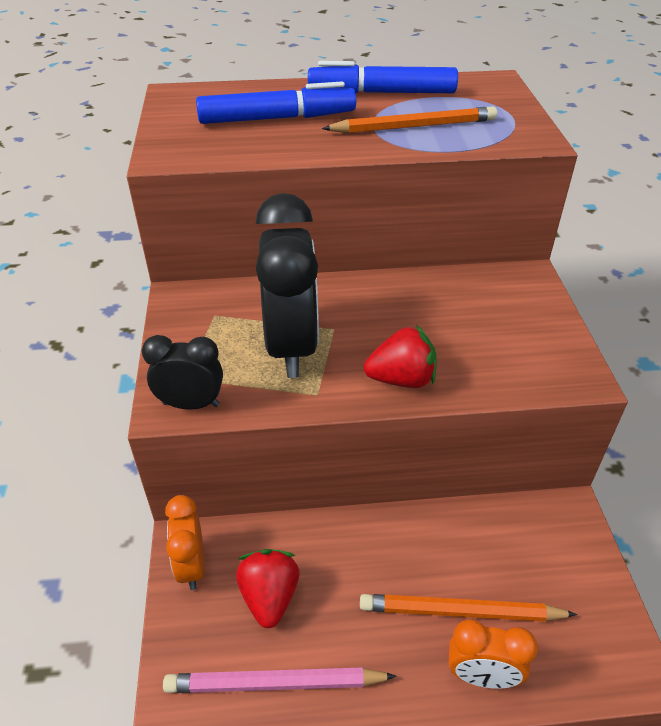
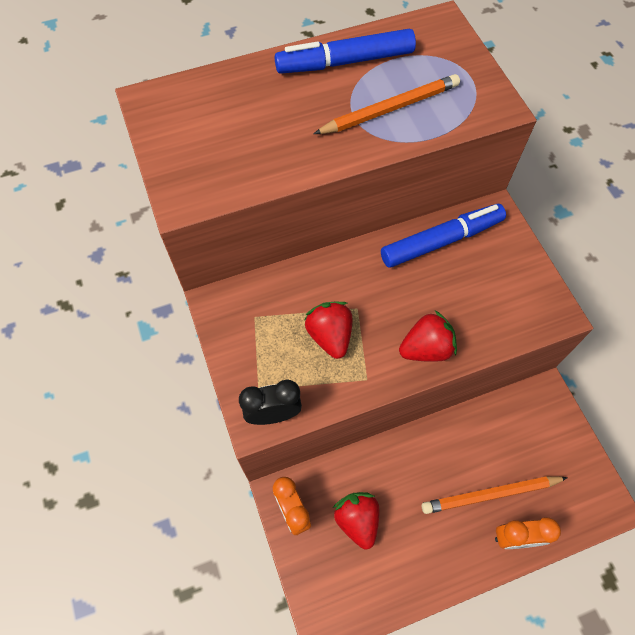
camera: 15 degrees left, 20 degrees up
(274, 684) = (383, 583): pink pencil -> none
(277, 118) = (263, 122): blue marker -> blue marker (441, 241)
(291, 346) = (330, 336): black clock -> red strawberry

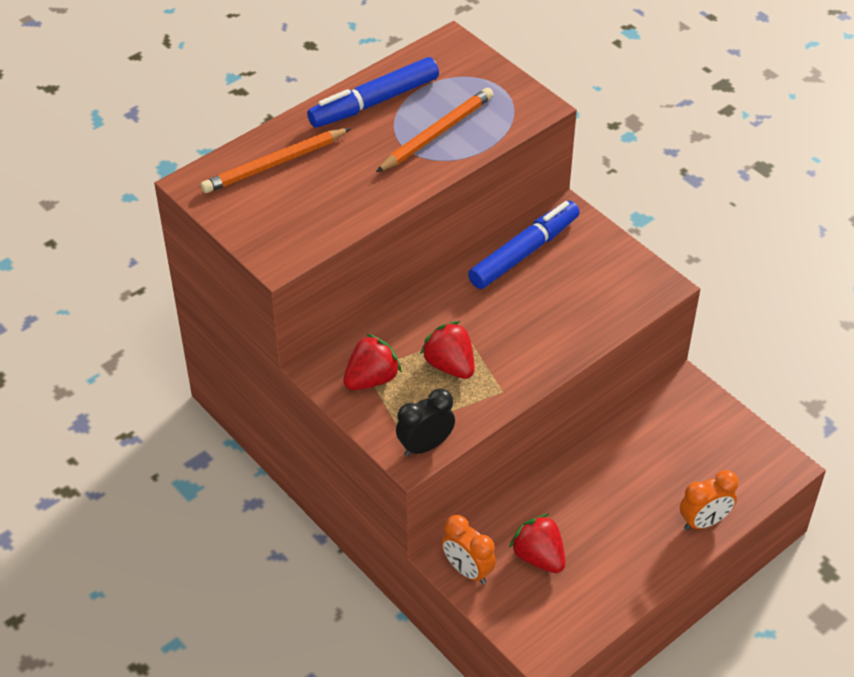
camera: 20 degrees left, 15 degrees down
(426, 348) = (549, 349): red strawberry -> red strawberry (371, 379)
(490, 495) = (665, 493): orange pencil -> orange pencil (274, 164)

